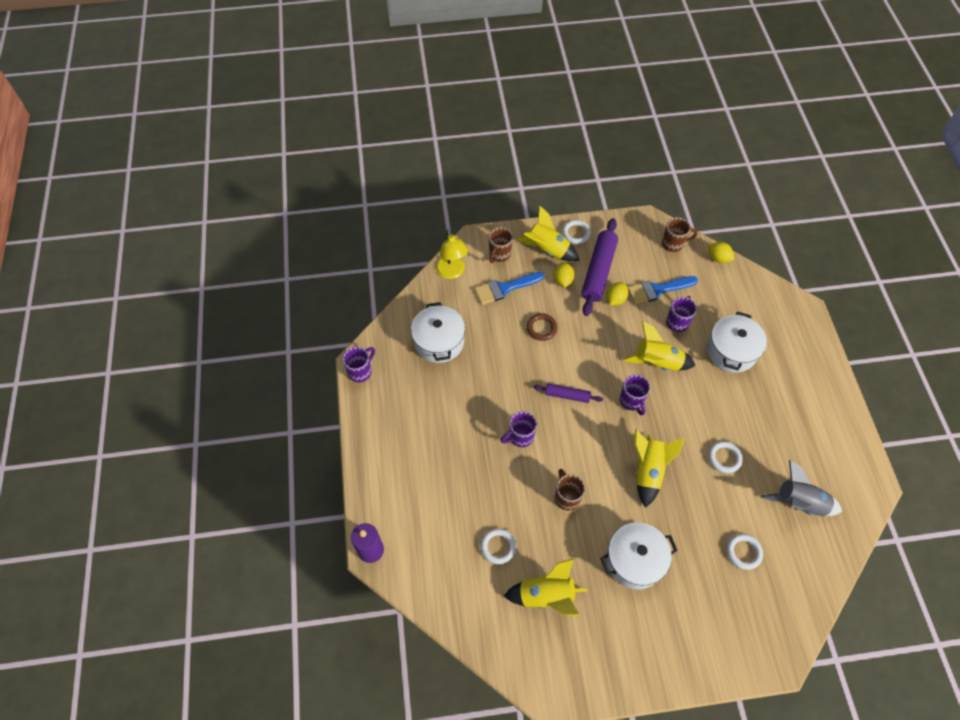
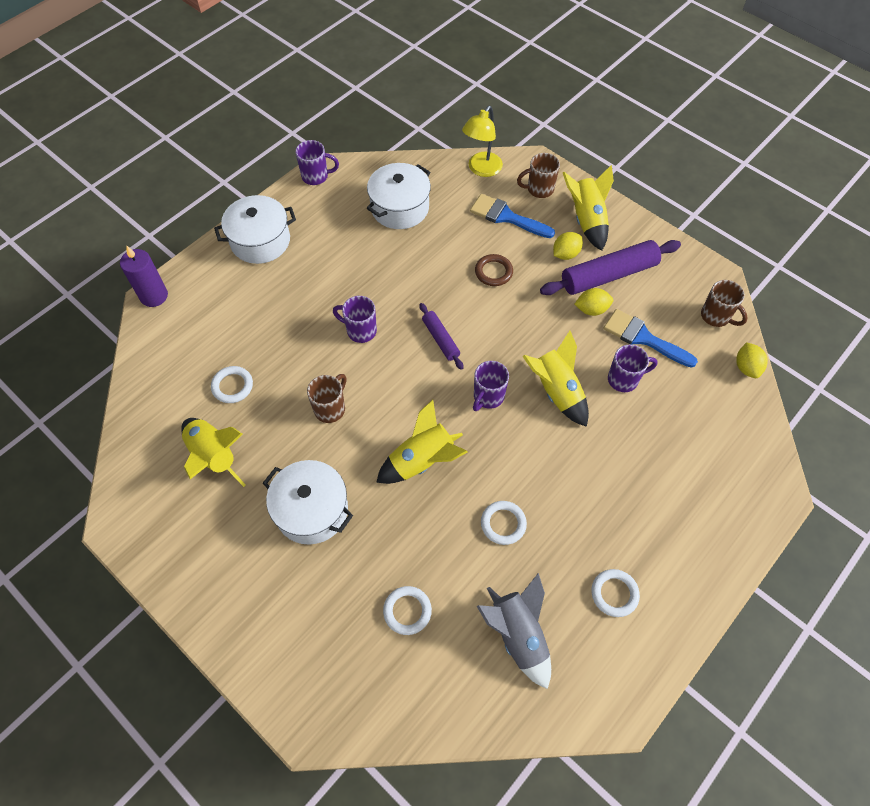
camera: 50 degrees right, 0 degrees up
(576, 233) = (632, 230): white ring -> white ring (614, 594)
(731, 351) = (642, 451): white pot -> white pot (260, 241)

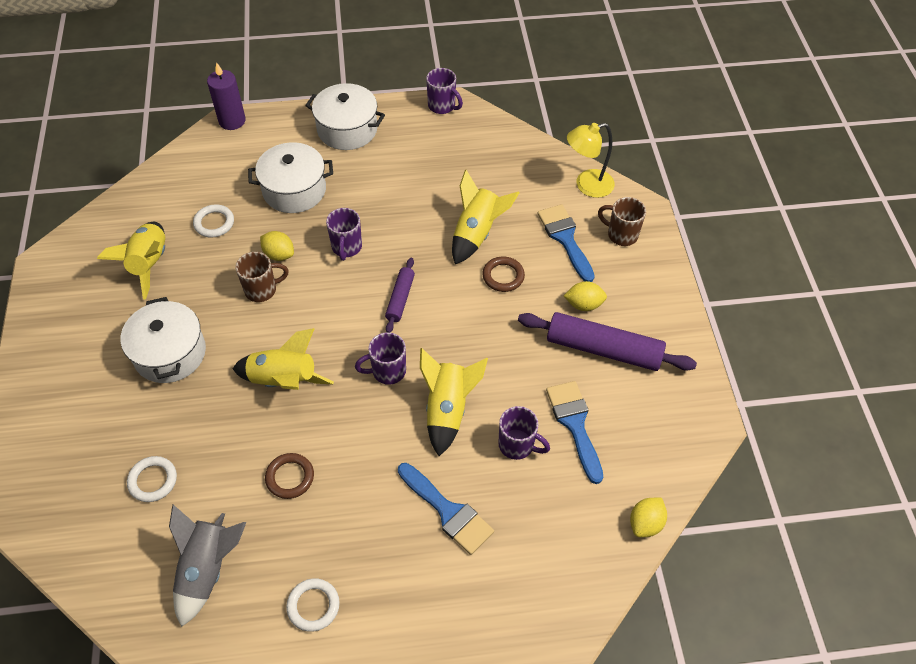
camera: 40 degrees right, 5 degrees down
(360, 330) = (346, 247): purple mug -> purple mug turned 150 degrees counterclockwise
(400, 208) = (482, 173): white pot -> white pot (294, 190)
(503, 524) = (290, 477): white ring -> brown ring
(586, 220) = (636, 289): yellow rocket -> yellow rocket (476, 233)
(591, 309) = (554, 367): yellow lemon -> yellow lemon (279, 254)
(629, 458) = (448, 511): none -> blue brush
(716, 316) = (667, 458): brown mug -> none

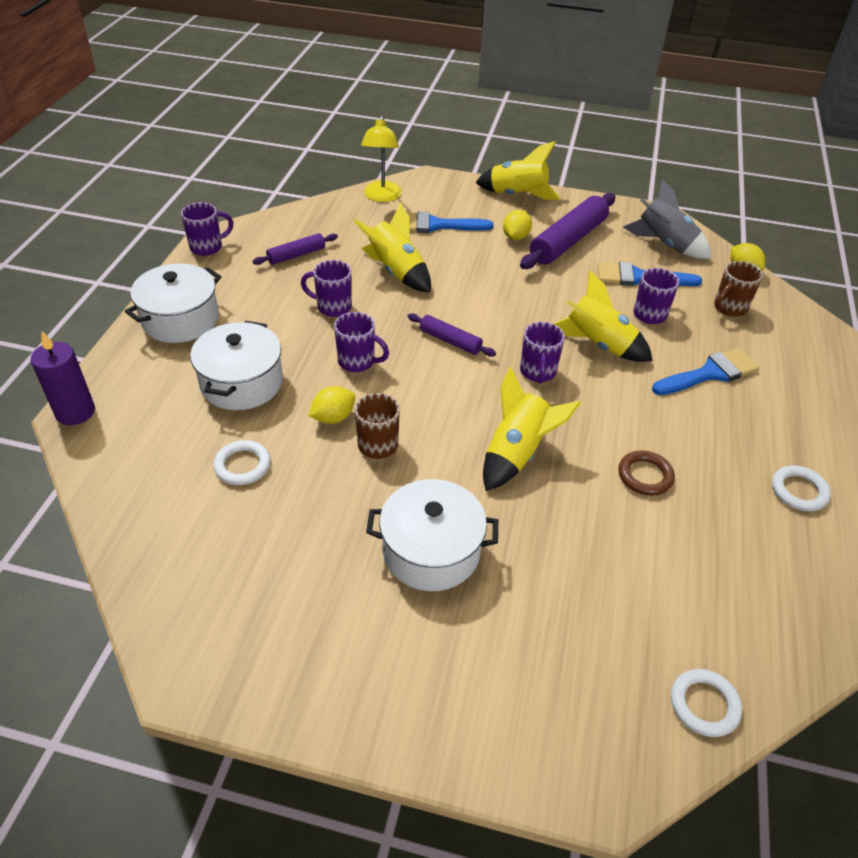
camera: 70 degrees left, 10 degrees down
(149, 264) = (269, 546): yellow rocket -> yellow rocket (517, 195)
(153, 480) = (617, 603): white ring -> white ring (704, 705)
(207, 569) = (746, 571): grey rocket -> grey rocket (665, 244)
(406, 209) = (332, 307): none -> purple mug
(462, 162) = (296, 255): none -> purple rolling pin
(503, 276) = (459, 270): brown ring -> none
(621, 234) = (450, 197): brown mug -> brown mug (729, 308)

